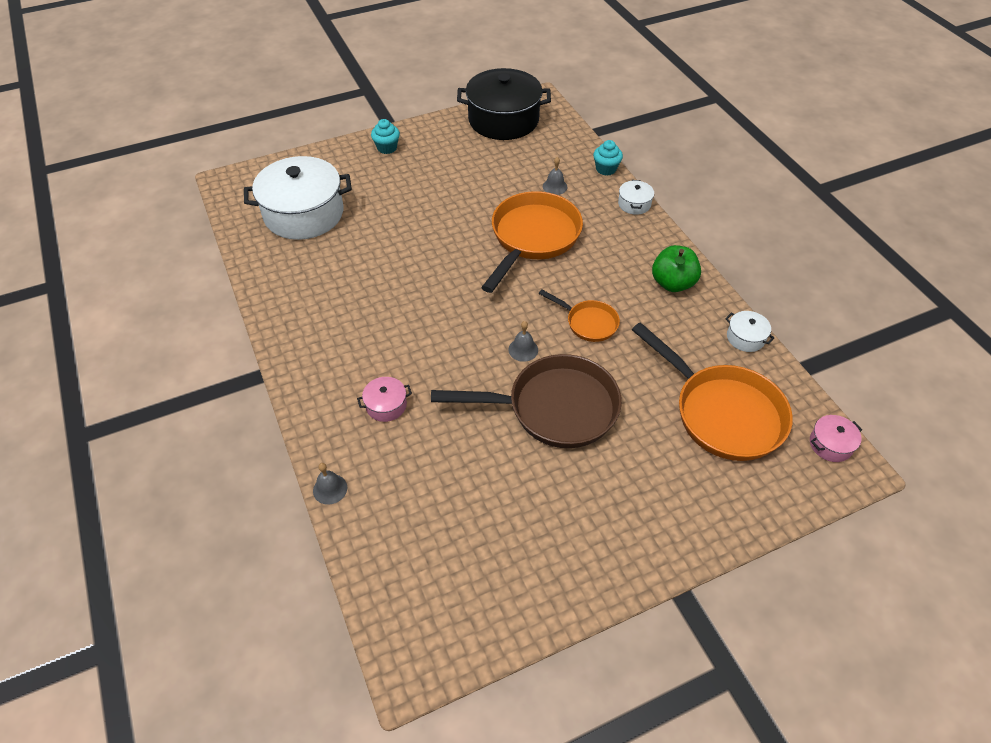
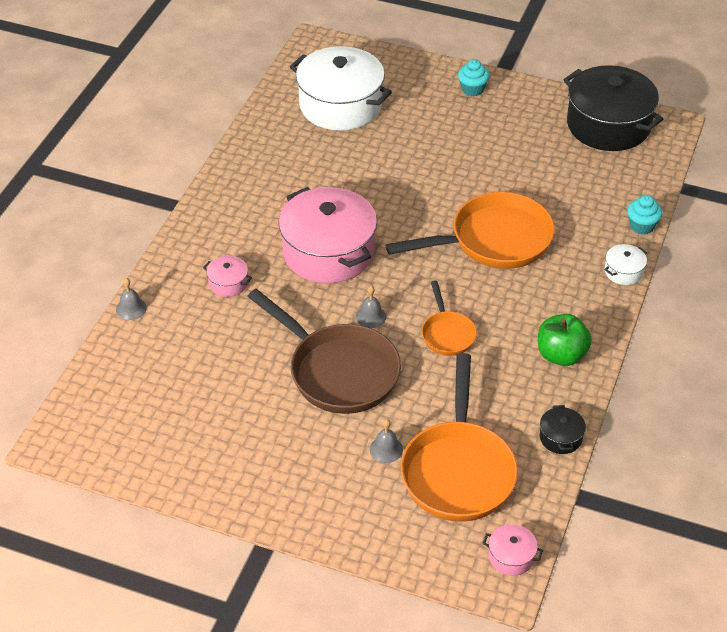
camera: 45 degrees right, 5 degrees down
(432, 325) = (328, 252): none -> pink pot
(555, 186) = (572, 211): grey bell -> grey bell (386, 449)
(745, 338) = (560, 437): white pot -> black pot

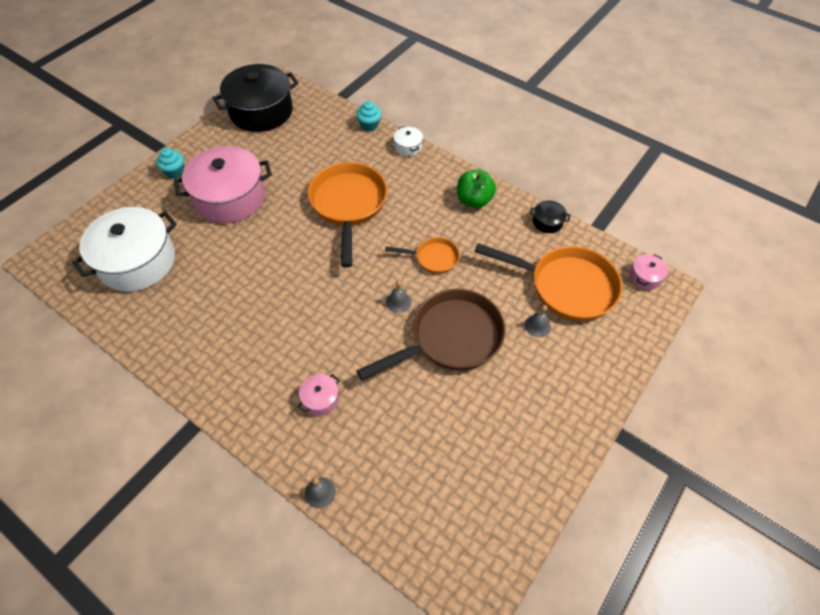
camera: 75 degrees left, 10 degrees up
(328, 252) = (314, 313): pink pot -> pink pot (230, 197)

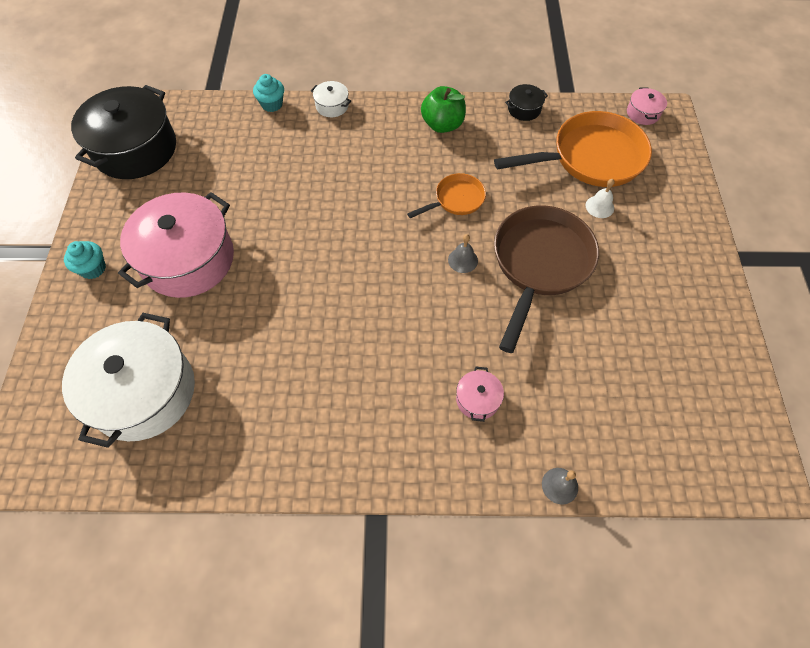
camera: 35 degrees left, 5 degrees up
(348, 205) = (326, 196): orange pan -> none
(537, 325) = (599, 206): grey bell -> white bell

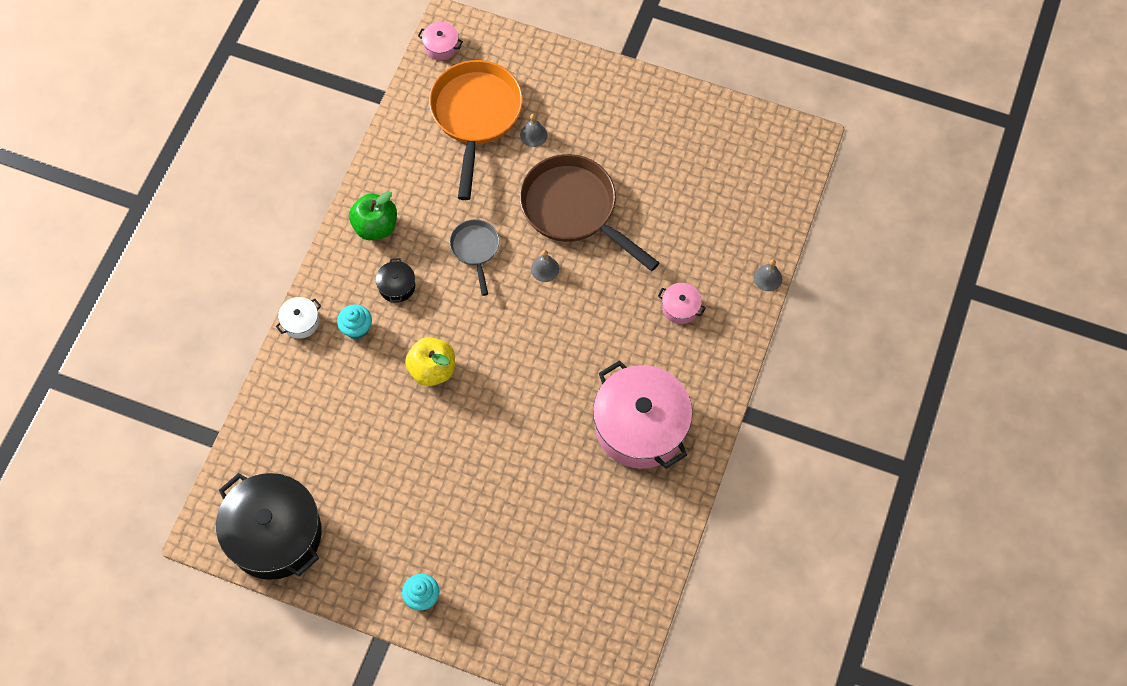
camera: 70 degrees left, 5 degrees up
(143, 392) = (577, 568): white pot -> none
(188, 259) = (447, 506): pink pot -> pink pot (640, 426)
(272, 104) = (270, 381): turquoise cupcake -> turquoise cupcake (356, 328)
(321, 206) = (432, 369): none -> yellow apple
(456, 200) = (475, 249): orange pan -> grey pan
(524, 109) = (388, 145): black pot -> black pot (397, 286)
(599, 206) = (533, 135): white bell -> grey bell

